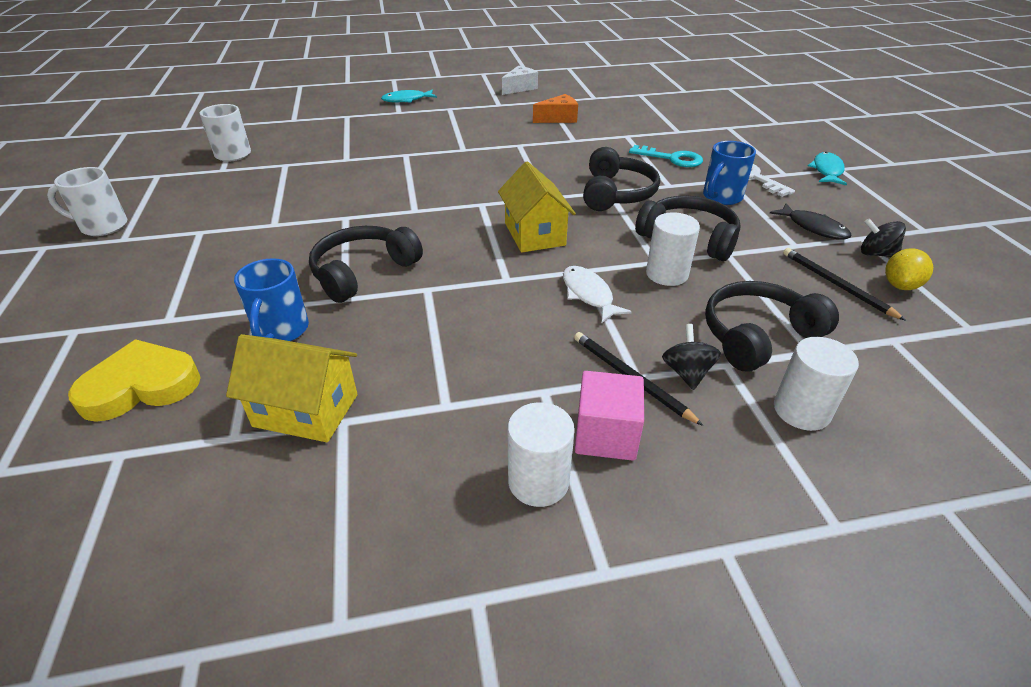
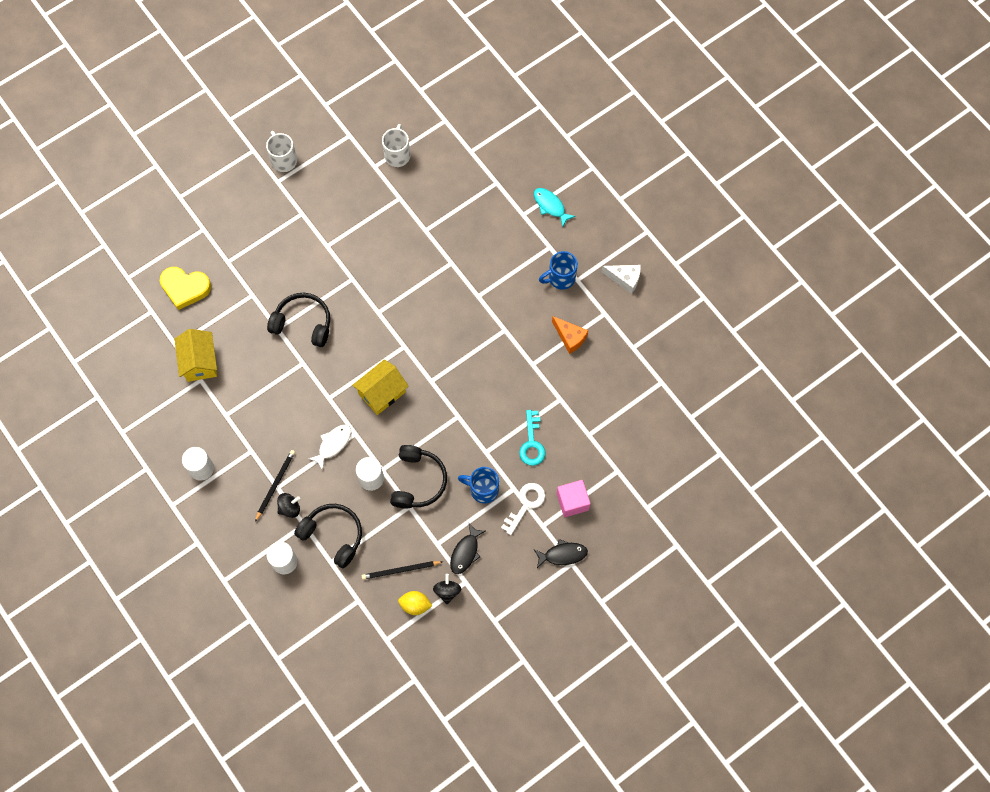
camera: 65 degrees right, 30 degrees up
(141, 386) = (185, 288): yellow heart -> yellow heart turned 150 degrees clockwise
(281, 331) = (241, 317): blue mug -> blue mug (560, 278)
(606, 435) = (236, 485): pink cube -> pink cube (572, 502)
(616, 193) = (457, 422): black headphones -> none
(827, 171) = (563, 554): turquoise fish -> black fish
(836, 284) = (400, 570): black pencil -> black pencil turned 135 degrees counterclockwise

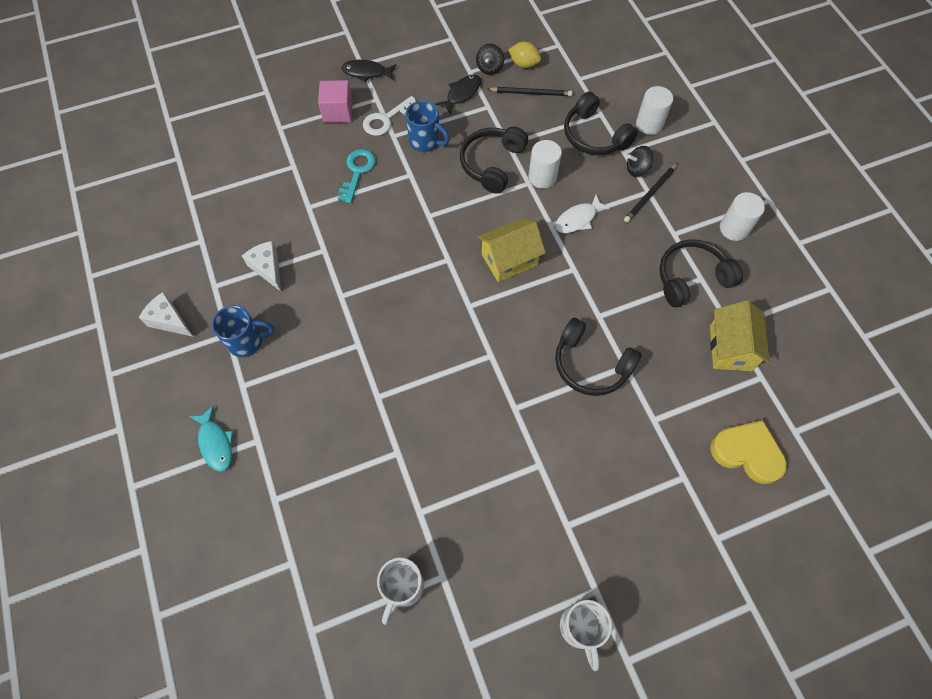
camera: 165 degrees left, 5 degrees down
(233, 413) = (691, 278): none -> black headphones
(570, 337) = (268, 268): orange cheese -> white cheese

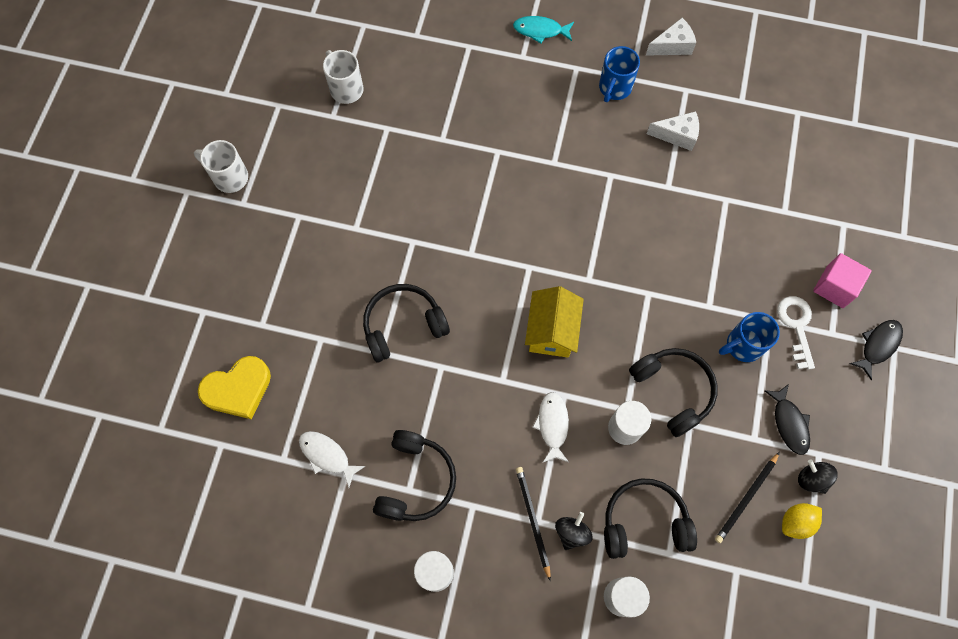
camera: 125 degrees right, 5 degrees up
(357, 172) = (742, 262): turquoise key -> none
(730, 348) = (327, 456): yellow house -> white fish

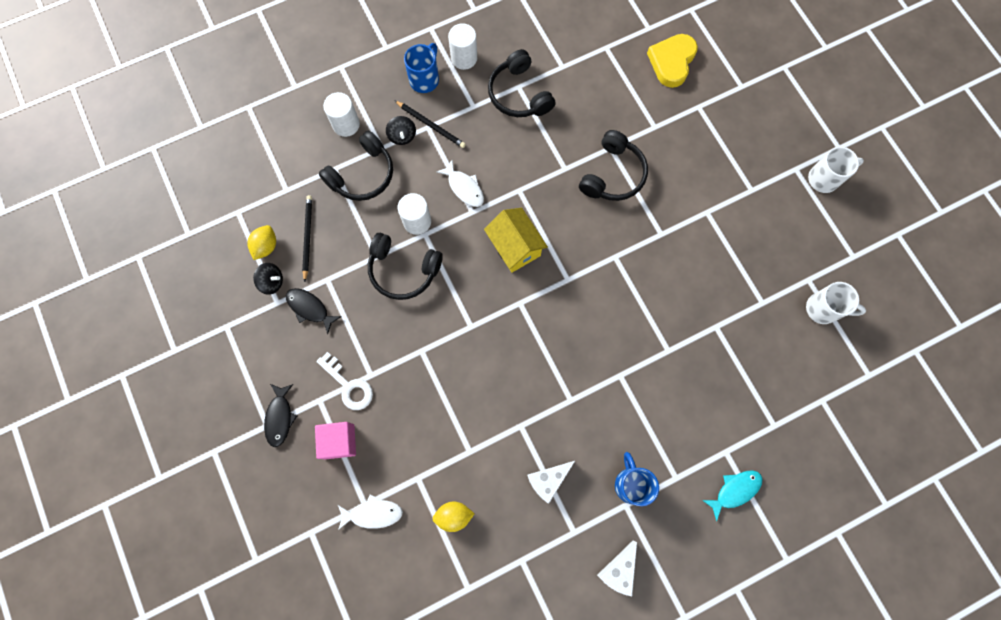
camera: 140 degrees right, 5 degrees up
(327, 456) = (583, 68): white fish -> white fish (373, 513)
(742, 345) = (377, 340): blue mug -> blue mug (425, 79)
(773, 165) = (454, 515): none -> yellow lemon

